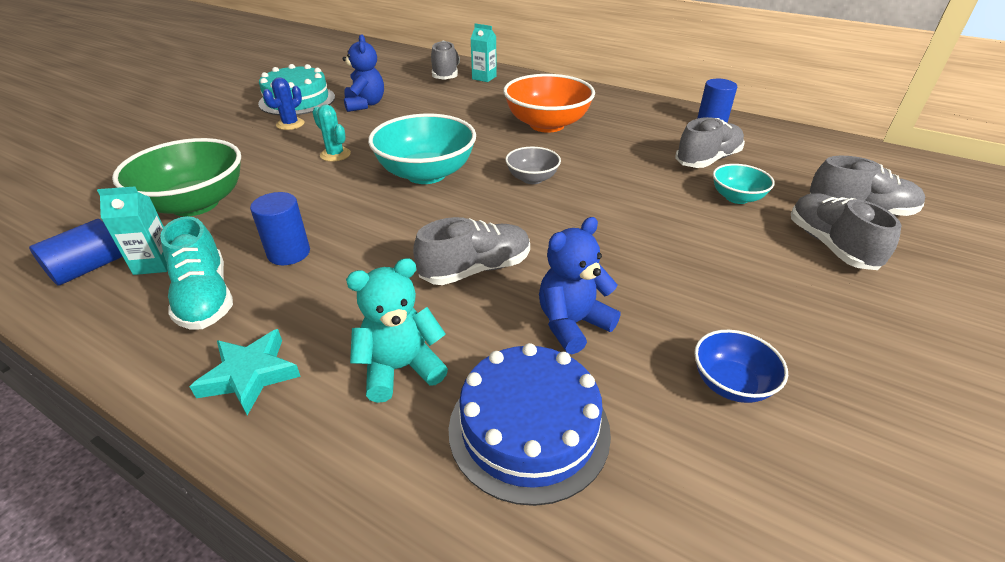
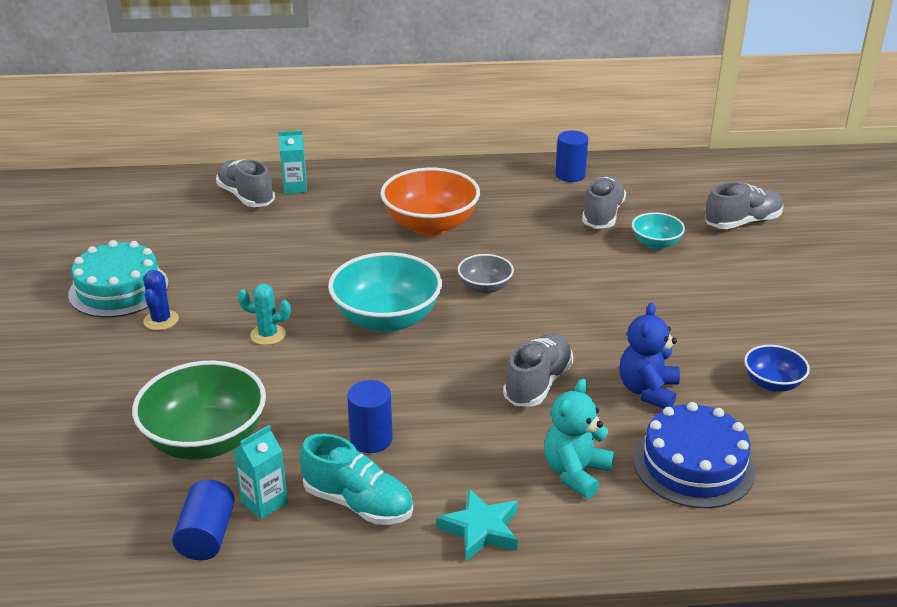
camera: 35 degrees left, 5 degrees down
(365, 104) = (210, 266): blue teddy bear -> none
(830, 245) = (747, 260): grey shoe -> none

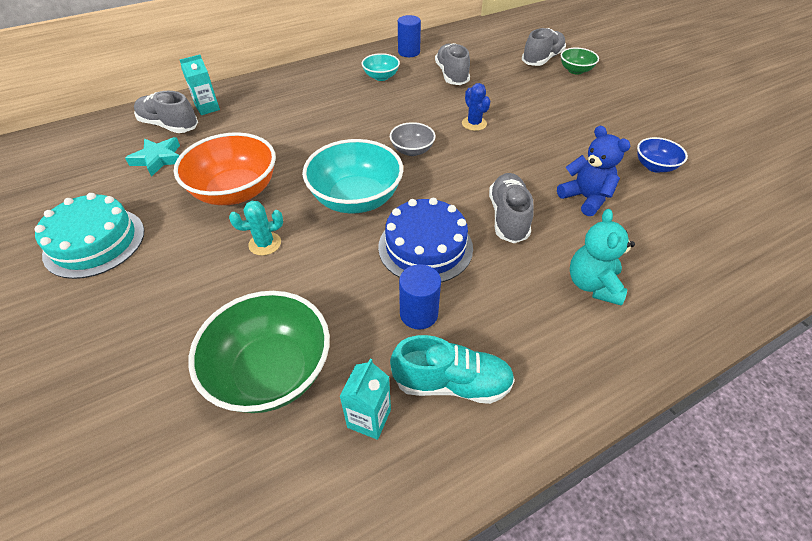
camera: 25 degrees left, 15 degrees up
(161, 320) = (155, 261): blue cactus -> blue cactus (474, 124)
(207, 535) = (337, 482): blue cylinder -> none
(430, 225) = (336, 112): orange bowl -> orange bowl (235, 191)
(480, 529) = (566, 367): turquoise star -> turquoise star (158, 159)
(648, 391) = (585, 198): blue teddy bear -> blue teddy bear turned 150 degrees clockwise
(656, 243) = (502, 87): turquoise bowl -> turquoise bowl (381, 77)
(693, 465) = (662, 247): blue cake -> blue cake (425, 247)
(776, 247) = (575, 70): none -> green bowl

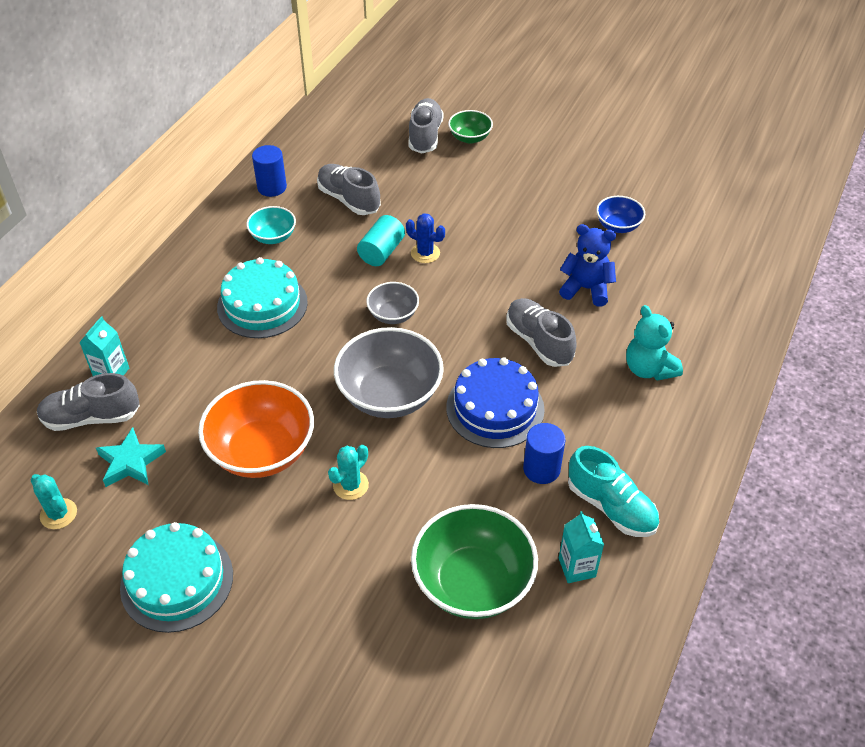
camera: 35 degrees left, 0 degrees up
(89, 167) = (58, 514): none -> turquoise cactus
(333, 109) = (262, 305): none -> turquoise cake
(356, 199) = (389, 395): turquoise bowl -> grey bowl
(443, 111) = (381, 252): none -> turquoise cylinder
(451, 383) = (611, 507): turquoise shoe -> turquoise shoe turned 75 degrees clockwise

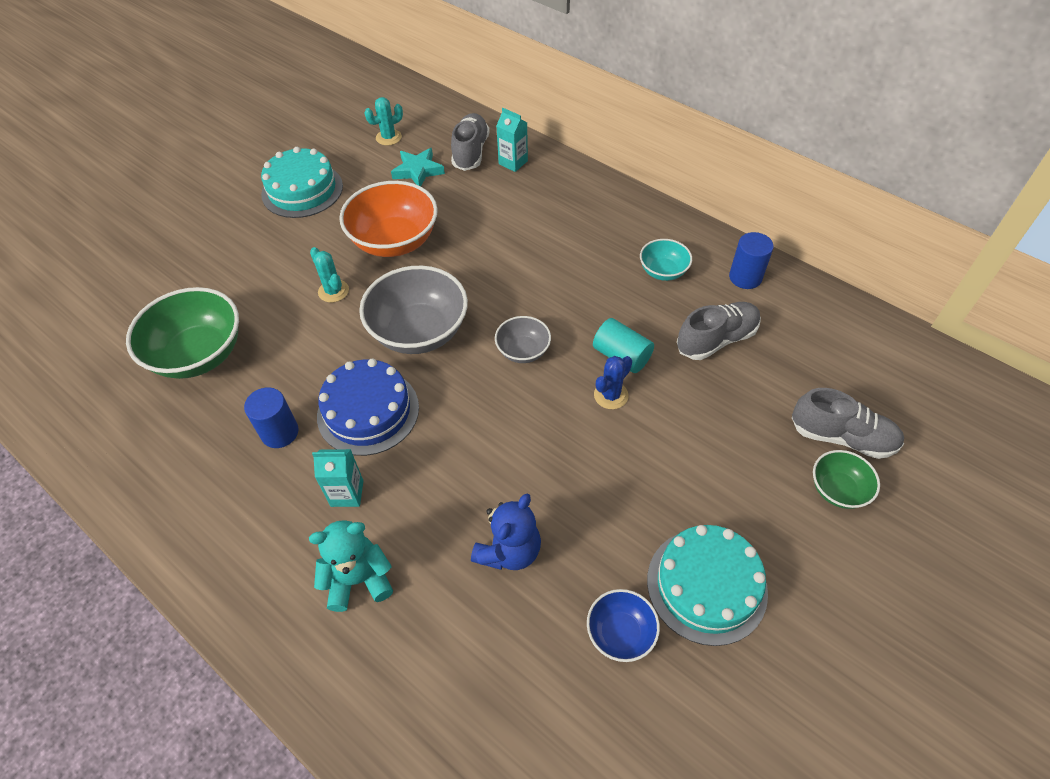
camera: 105 degrees right, 5 degrees up
(262, 305) = (566, 255): turquoise cake -> turquoise cake (706, 585)
(539, 342) = (441, 474): grey shoe -> none
(577, 567) = (166, 432): turquoise carton -> turquoise carton (347, 493)
(611, 507) = (208, 479): turquoise shoe -> none

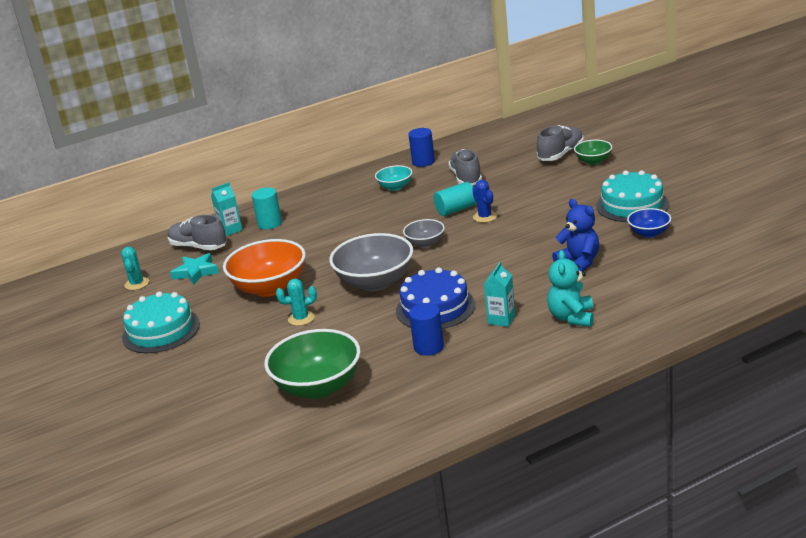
camera: 65 degrees left, 25 degrees down
(535, 189) = (270, 223): none -> turquoise cylinder

